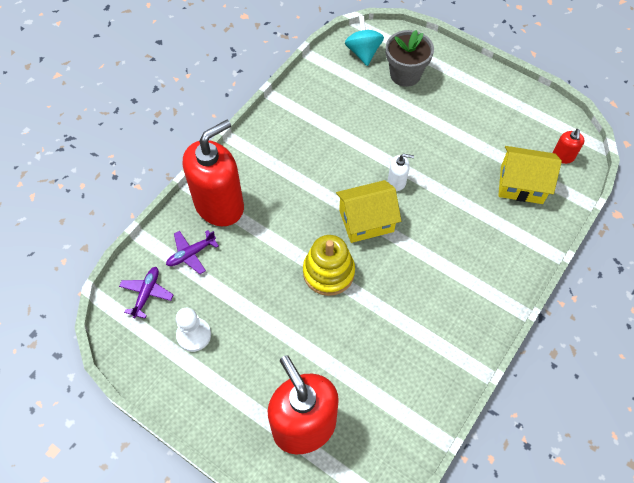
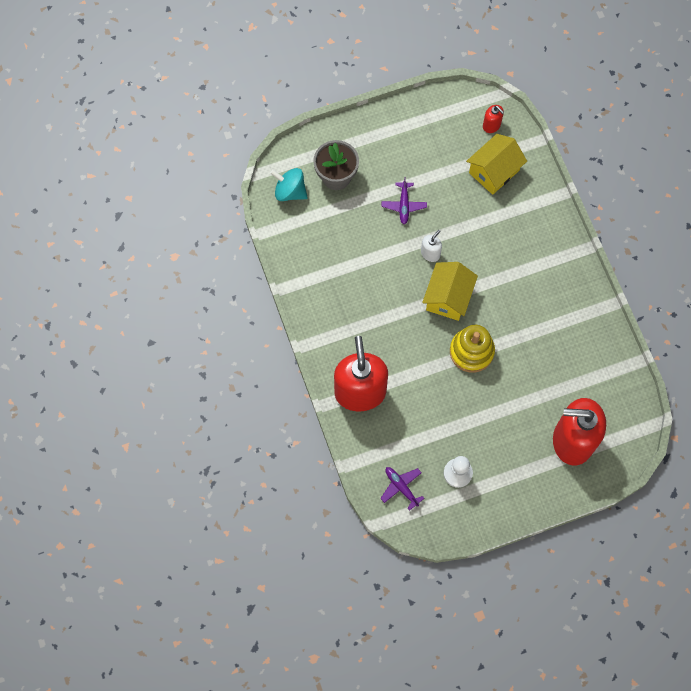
camera: 55 degrees left, 10 degrees up
(191, 254) = (389, 437): purple plane -> purple plane (404, 205)

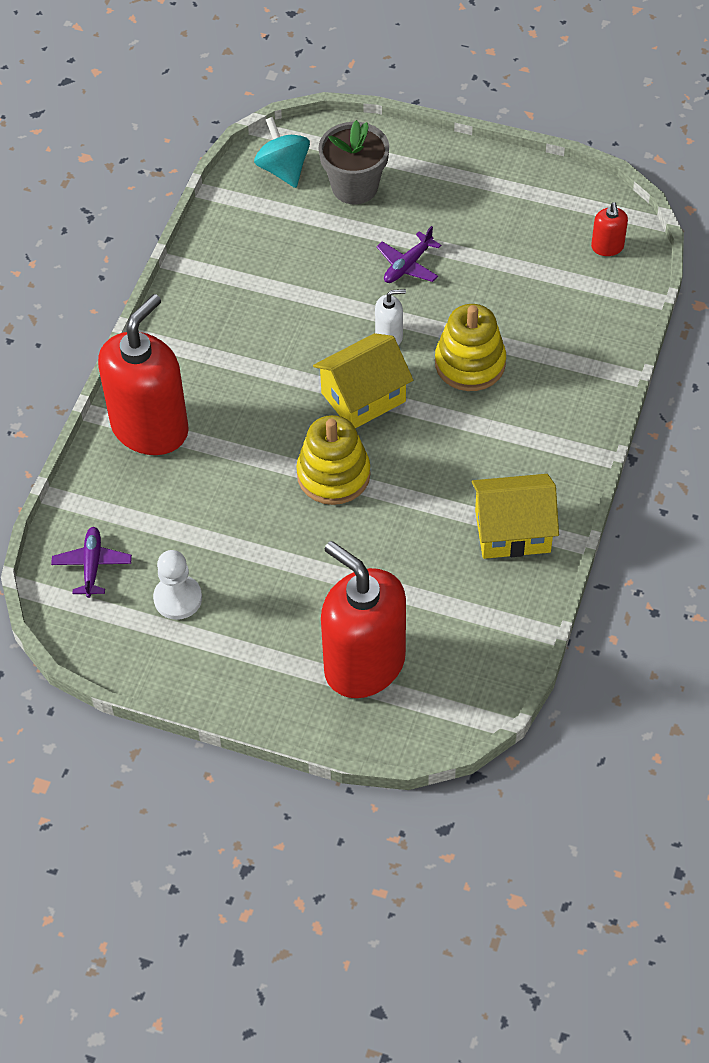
camera: 40 degrees right, 15 degrees down
(482, 241) = (470, 363): none -> yellow stacking toy
(494, 171) = (561, 298): yellow house -> yellow house (512, 531)

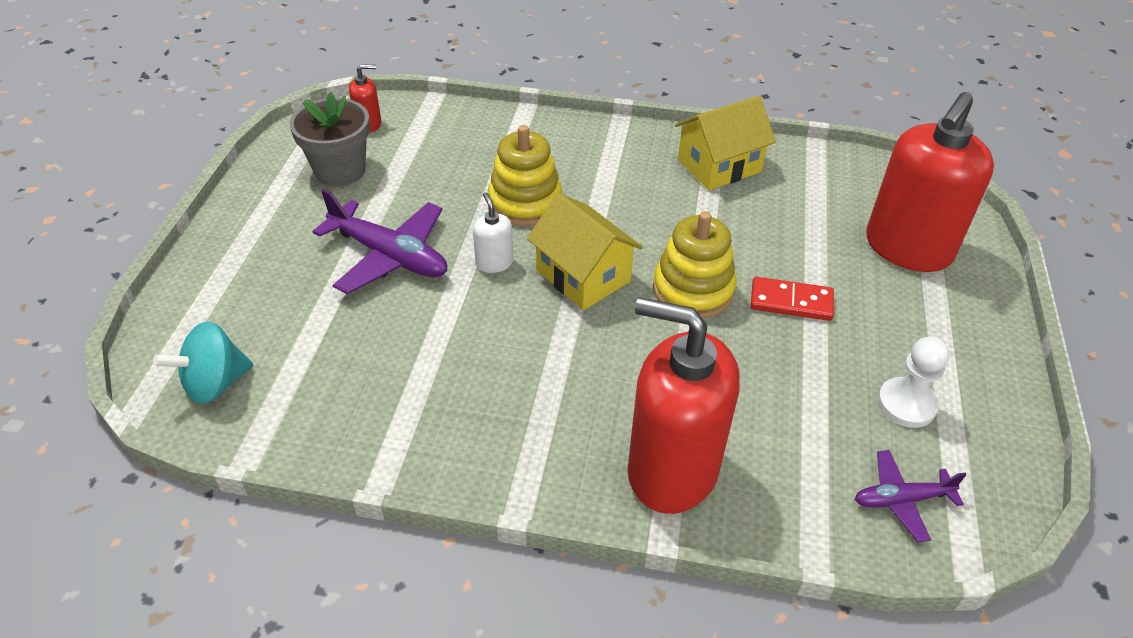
camera: 100 degrees left, 10 degrees down
(307, 546) = (791, 302): none -> red domino
(354, 187) = (259, 311): grey flower pot -> grey flower pot (340, 170)
(408, 265) = (390, 256): purple plane -> purple plane, size x1.76
(512, 531) = (719, 166): yellow house -> yellow house turned 75 degrees clockwise

